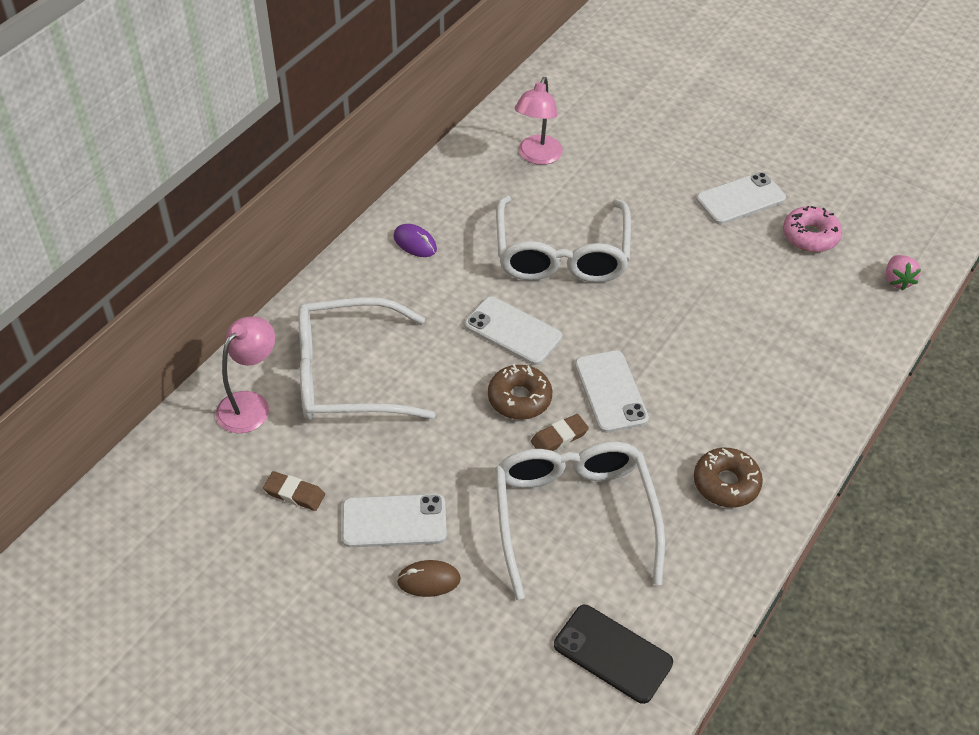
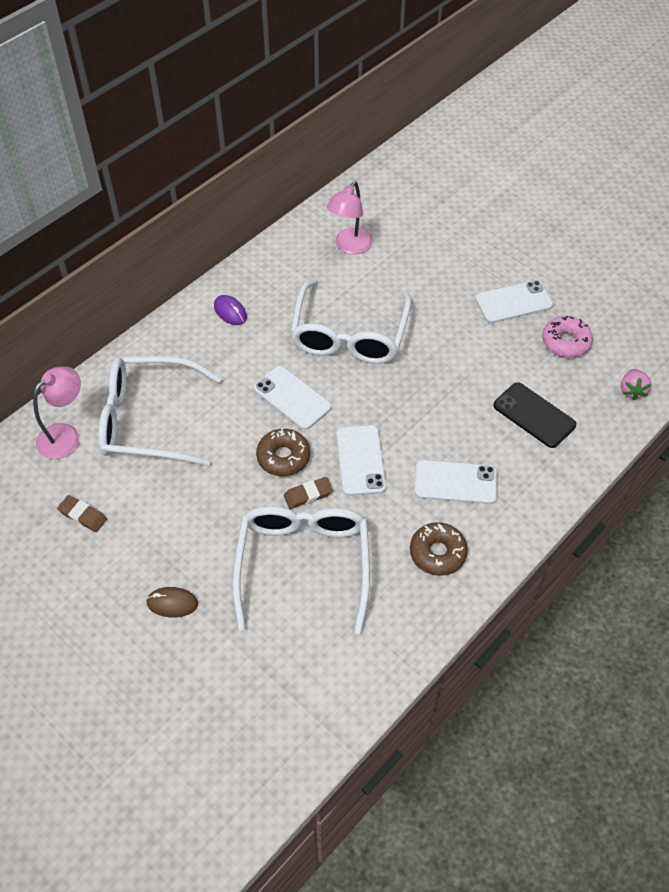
camera: 10 degrees right, 5 degrees up
(394, 521) = (156, 549): white phone -> white phone (455, 482)
(612, 654) = (306, 687): black phone -> black phone (534, 415)

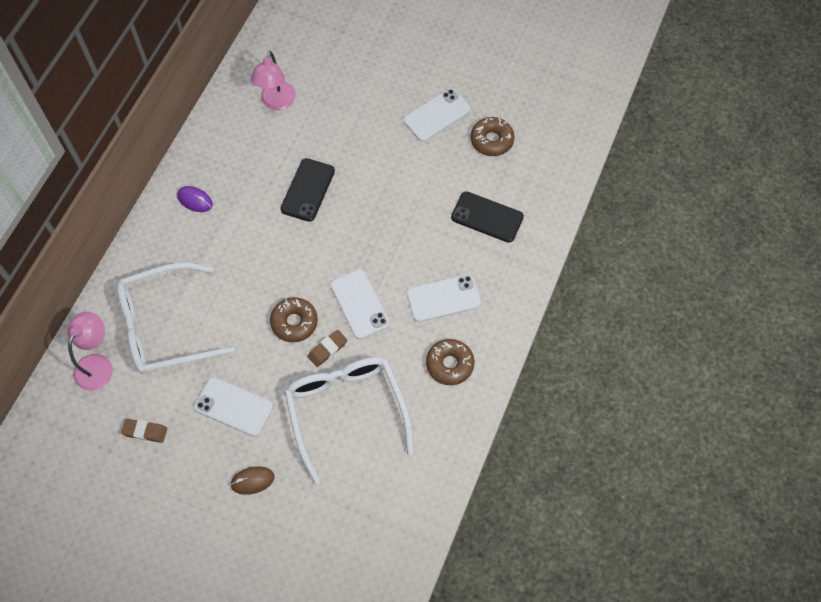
camera: 20 degrees left, 10 degrees up
(292, 398) = (281, 266): white phone -> white phone (234, 407)
(349, 334) = (308, 190): white glasses -> black phone
(565, 342) = (491, 140): pink donut -> brown donut
(632, 390) = (558, 169): pink strawberry -> none

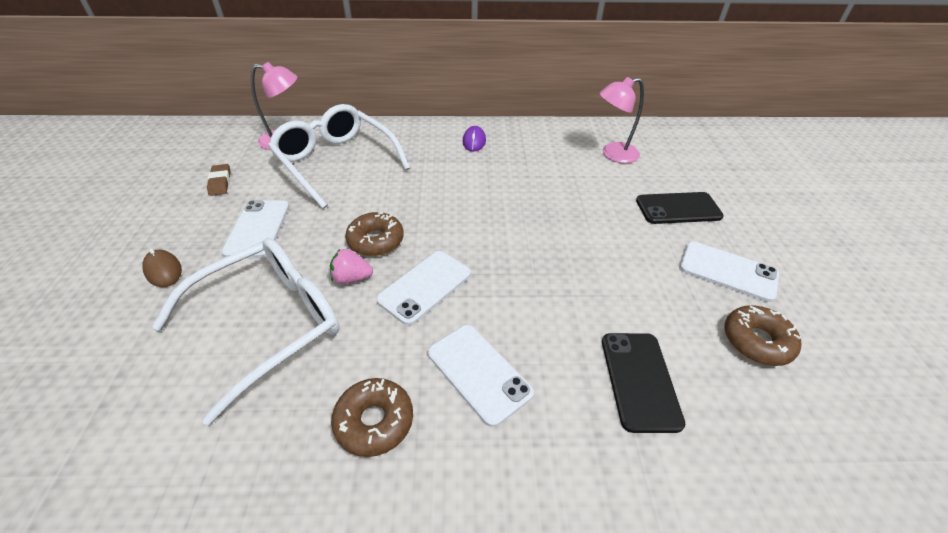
camera: 65 degrees right, 20 degrees down
(308, 190) = (539, 201): black phone -> black phone (678, 208)
(327, 349) = (351, 278): brown eraser -> pink strawberry

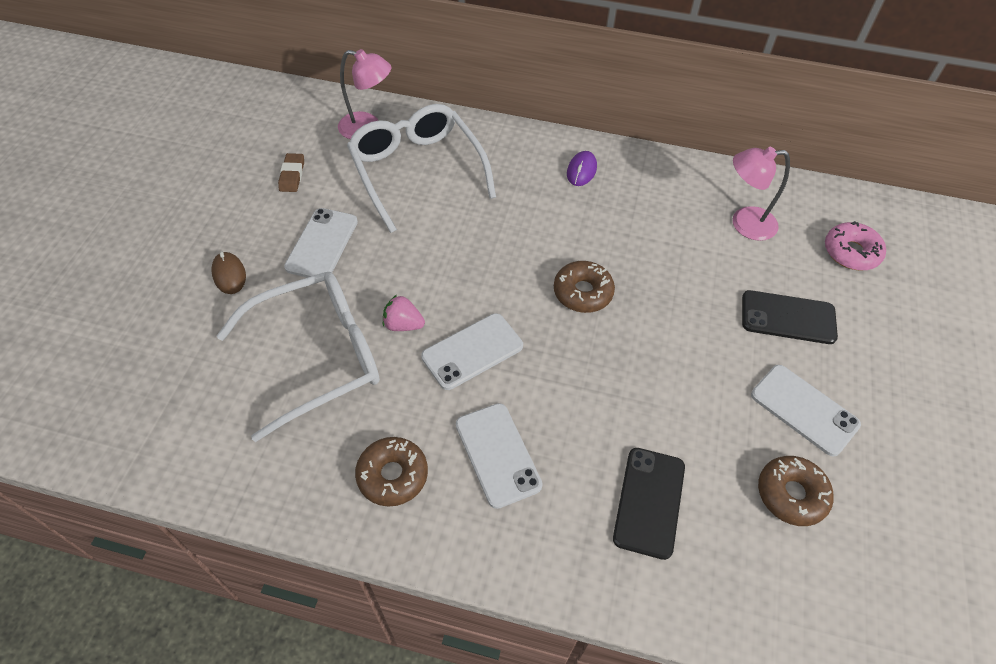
camera: 15 degrees right, 10 degrees up
(376, 241) = (436, 285): brown donut -> brown donut (582, 292)
(698, 159) = (851, 252): none -> pink donut

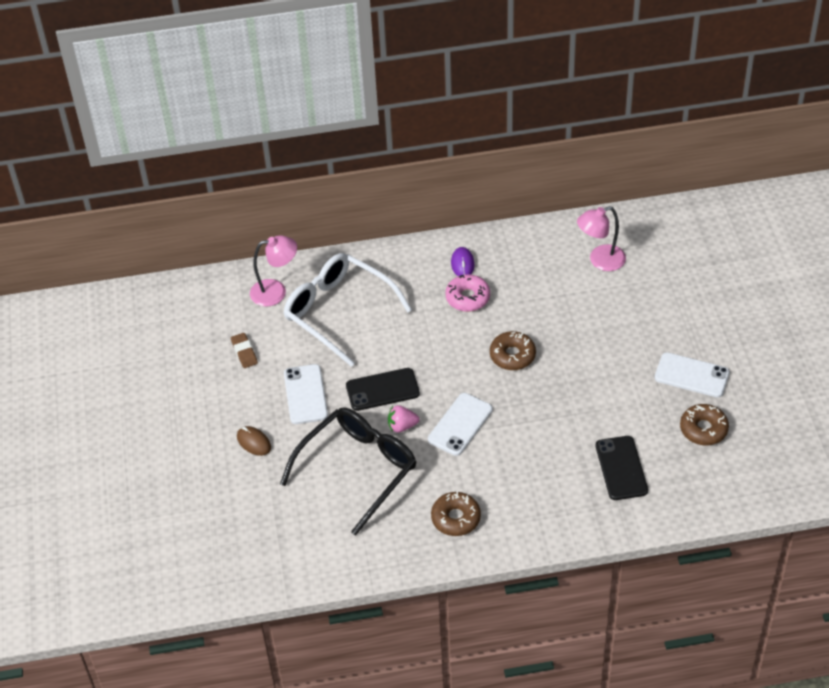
camera: 20 degrees left, 5 degrees down
(317, 357) = (357, 470): white glasses -> black glasses
(498, 454) = (514, 480): white phone -> none
(788, 318) = (658, 318): black phone -> black phone (382, 390)
(851, 252) = (682, 254): pink donut -> pink donut (467, 298)

